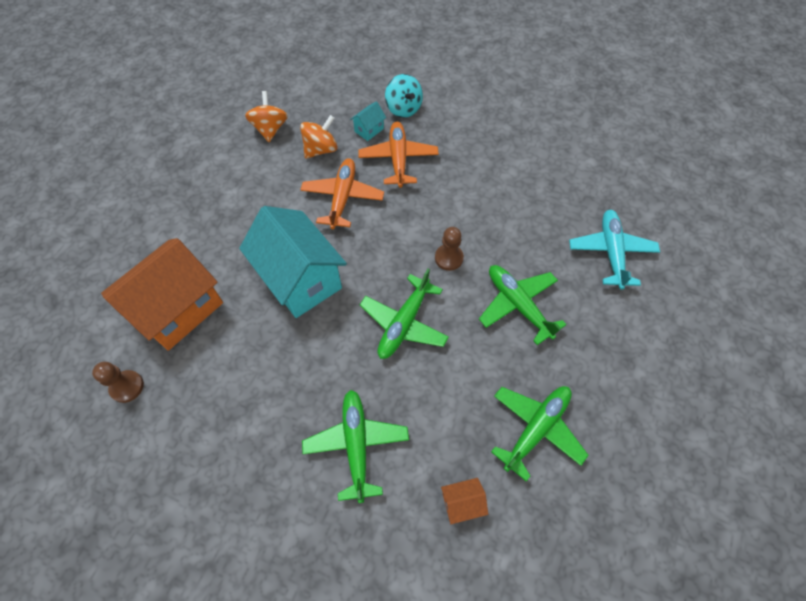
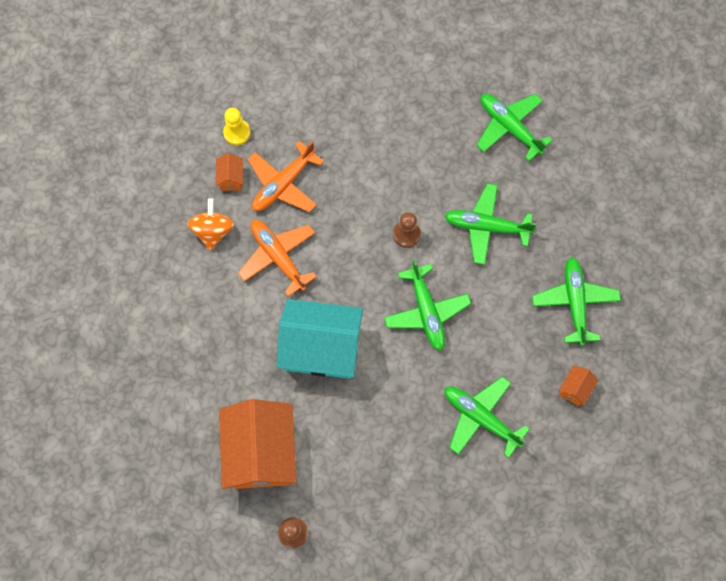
camera: 45 degrees left, 10 degrees up
(270, 129) = (148, 250): orange spinning top -> none
(369, 130) = (231, 178): turquoise house -> orange house
(398, 159) = (283, 184): orange plane -> orange plane turned 90 degrees counterclockwise
(403, 108) = (237, 133): turquoise spinning top -> yellow pawn
(611, 252) = (509, 127): turquoise plane -> green plane

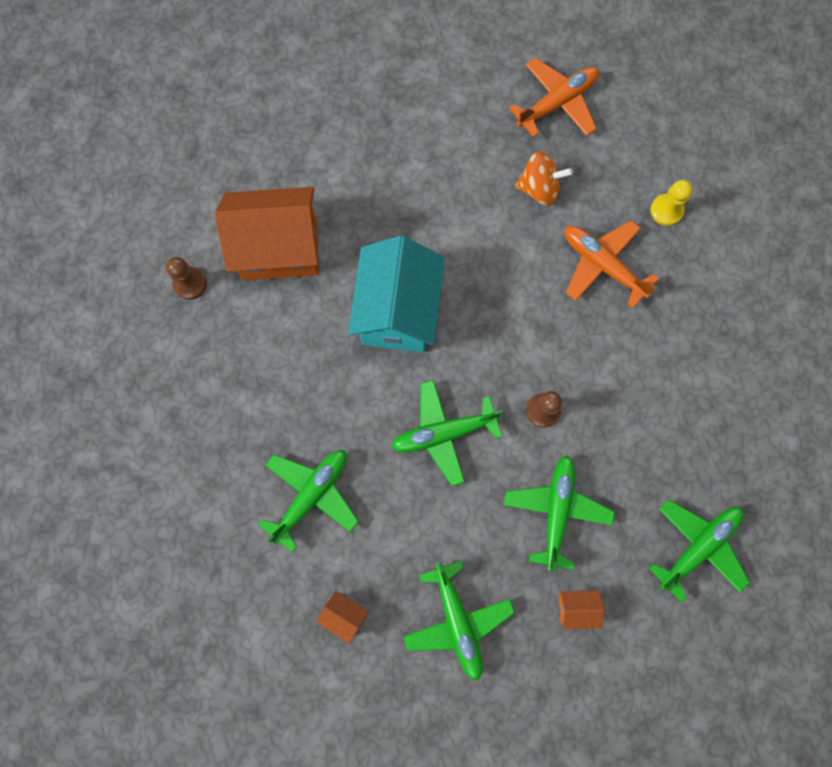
camera: 90 degrees right, 5 degrees up
(231, 178) = (606, 206): orange house -> orange house (576, 608)
(278, 257) = (509, 261): orange plane -> orange plane (557, 103)
(574, 302) = (457, 621): green plane -> green plane turned 75 degrees clockwise

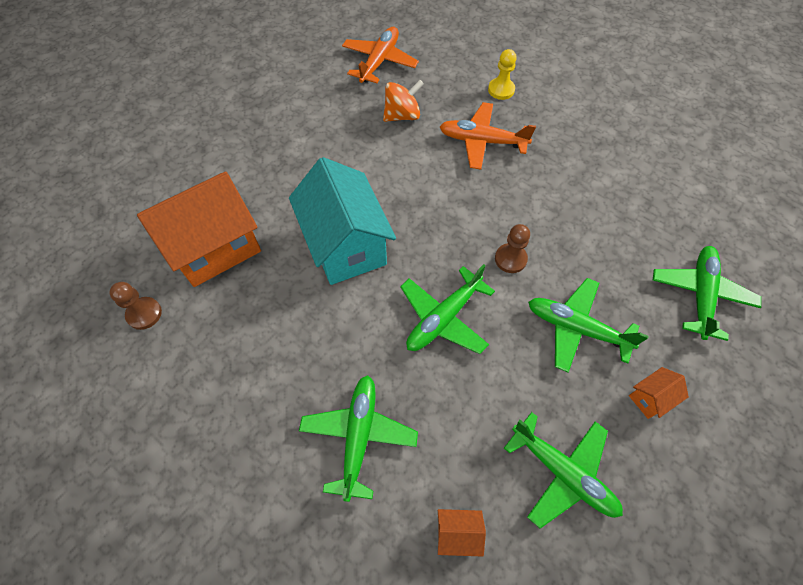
camera: 30 degrees left, 15 degrees down
(556, 510) = (576, 328): green plane -> green plane turned 45 degrees counterclockwise

